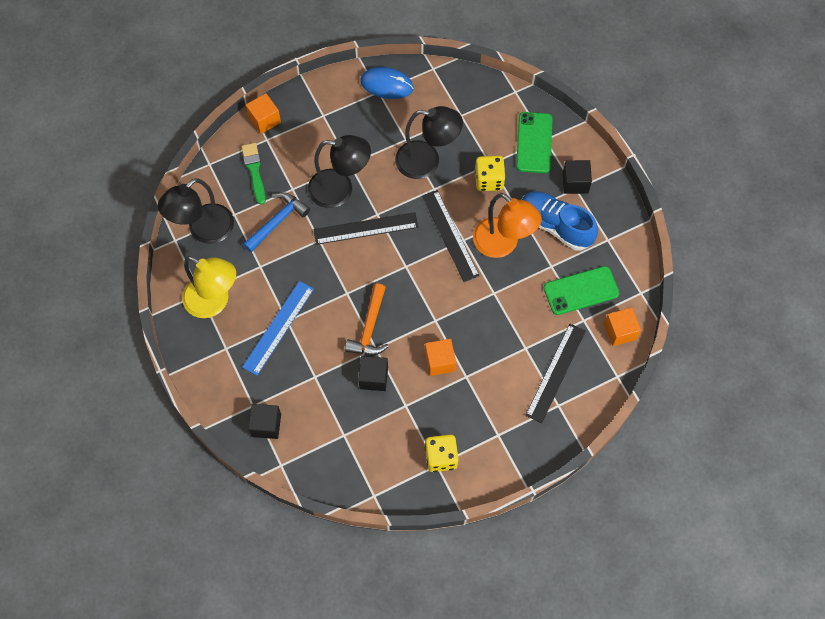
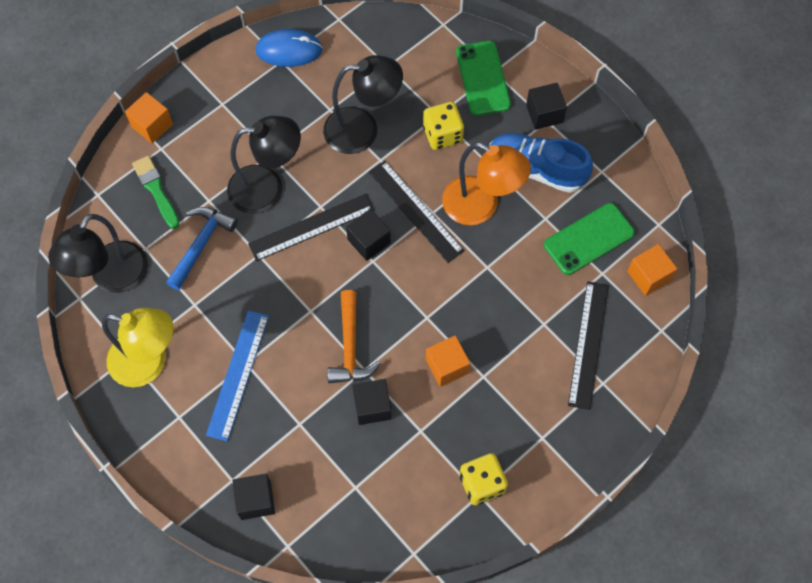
camera: 15 degrees left, 0 degrees up
(407, 250) = (369, 241): none -> black cube

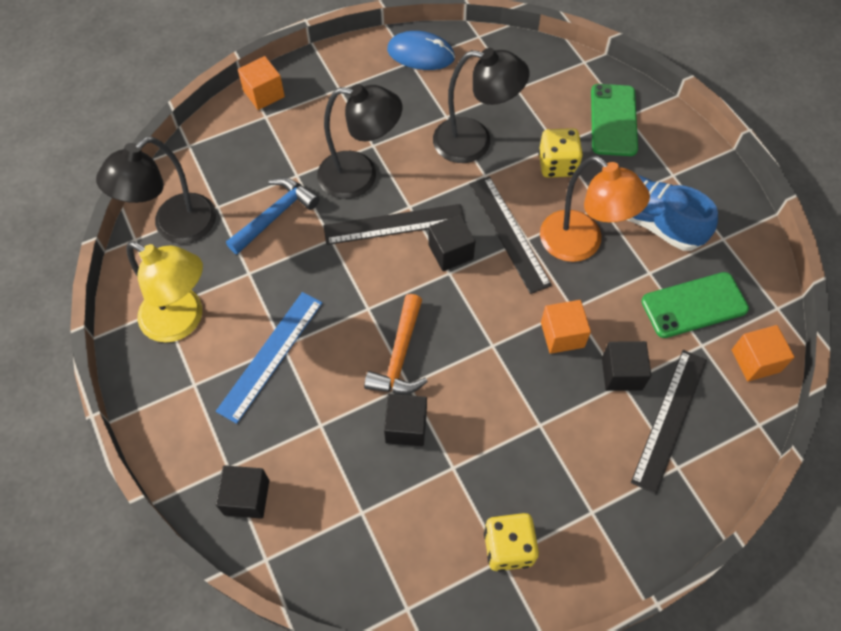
camera: 15 degrees right, 5 degrees down
(156, 190) = (247, 153): green brush -> none
(447, 366) = (501, 403): orange cube -> orange cube (562, 334)
(544, 114) = (672, 168): black cube -> black cube (621, 373)

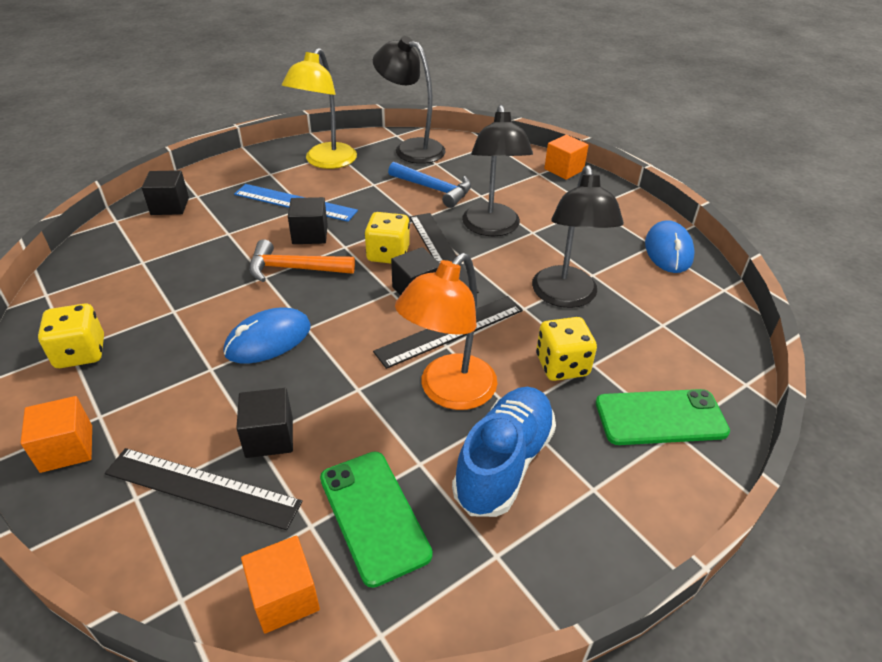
camera: 80 degrees right, 20 degrees down
(389, 270) = (388, 254): none -> yellow dice
(406, 426) = (220, 278): black cube -> black cube (310, 234)
(506, 377) = (268, 339): none -> blue mouse
(562, 334) = (321, 381): orange cube -> orange cube (67, 448)

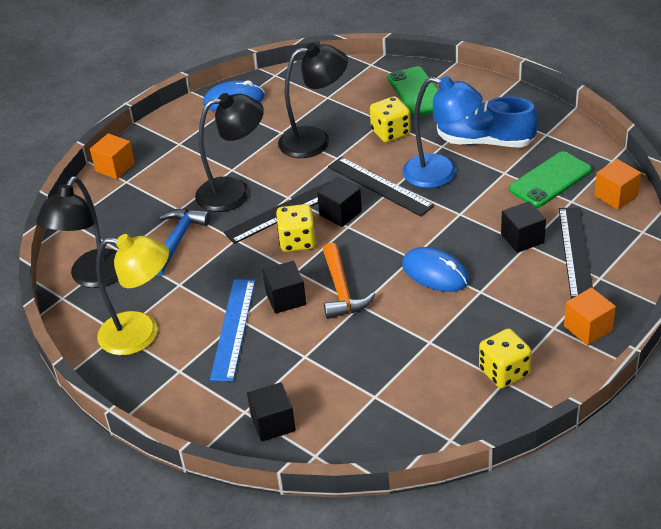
camera: 100 degrees left, 0 degrees up
(448, 392) = (441, 174): orange lamp -> blue lamp

